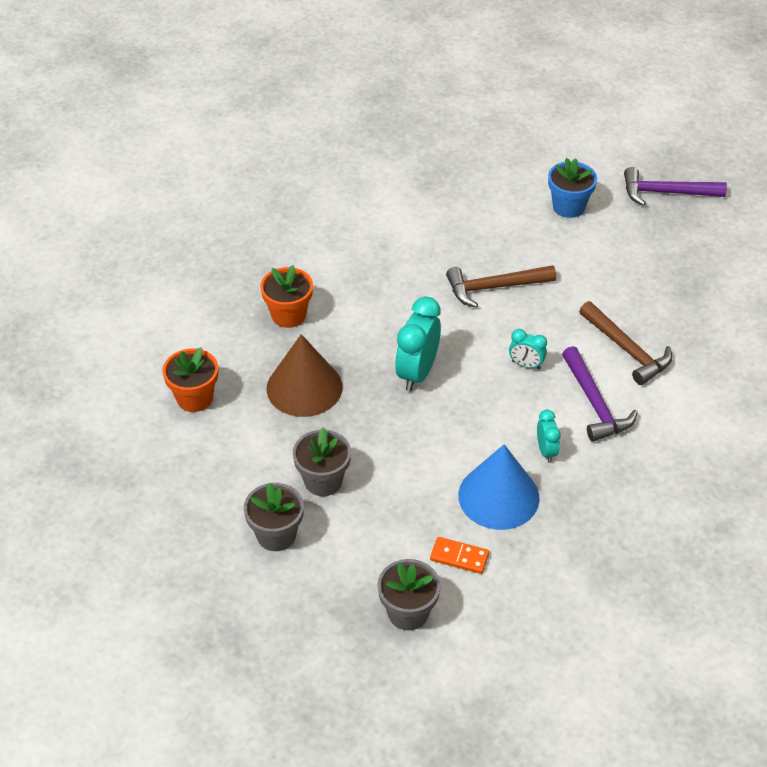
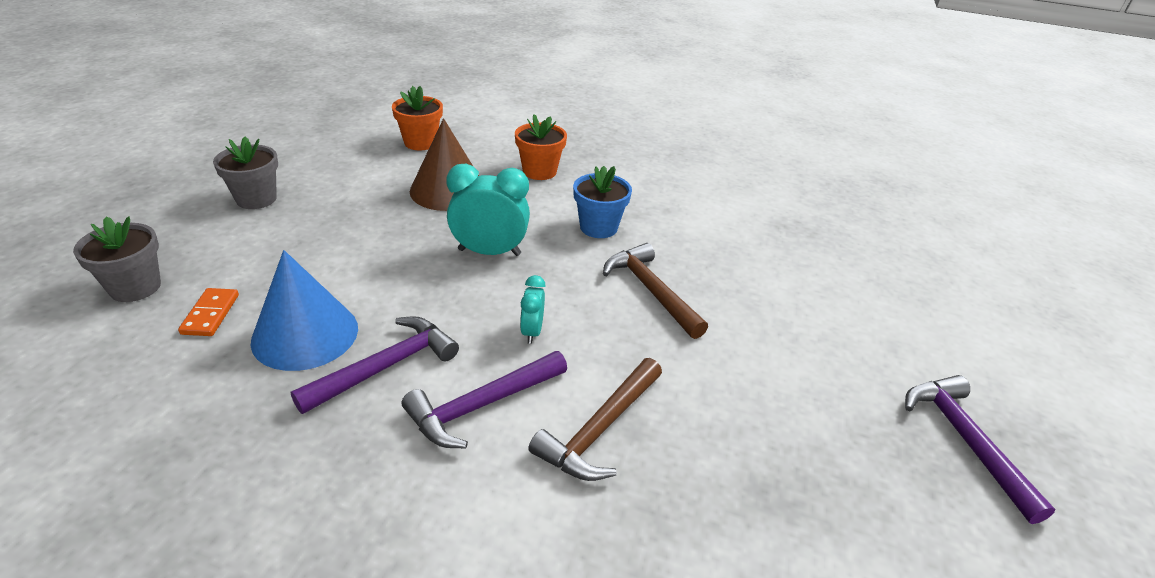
camera: 70 degrees right, 10 degrees down
(323, 481) = (326, 215): grey flower pot -> none
(546, 451) = (385, 367): turquoise clock -> purple hammer
(568, 207) = (841, 337): blue flower pot -> blue flower pot (598, 227)

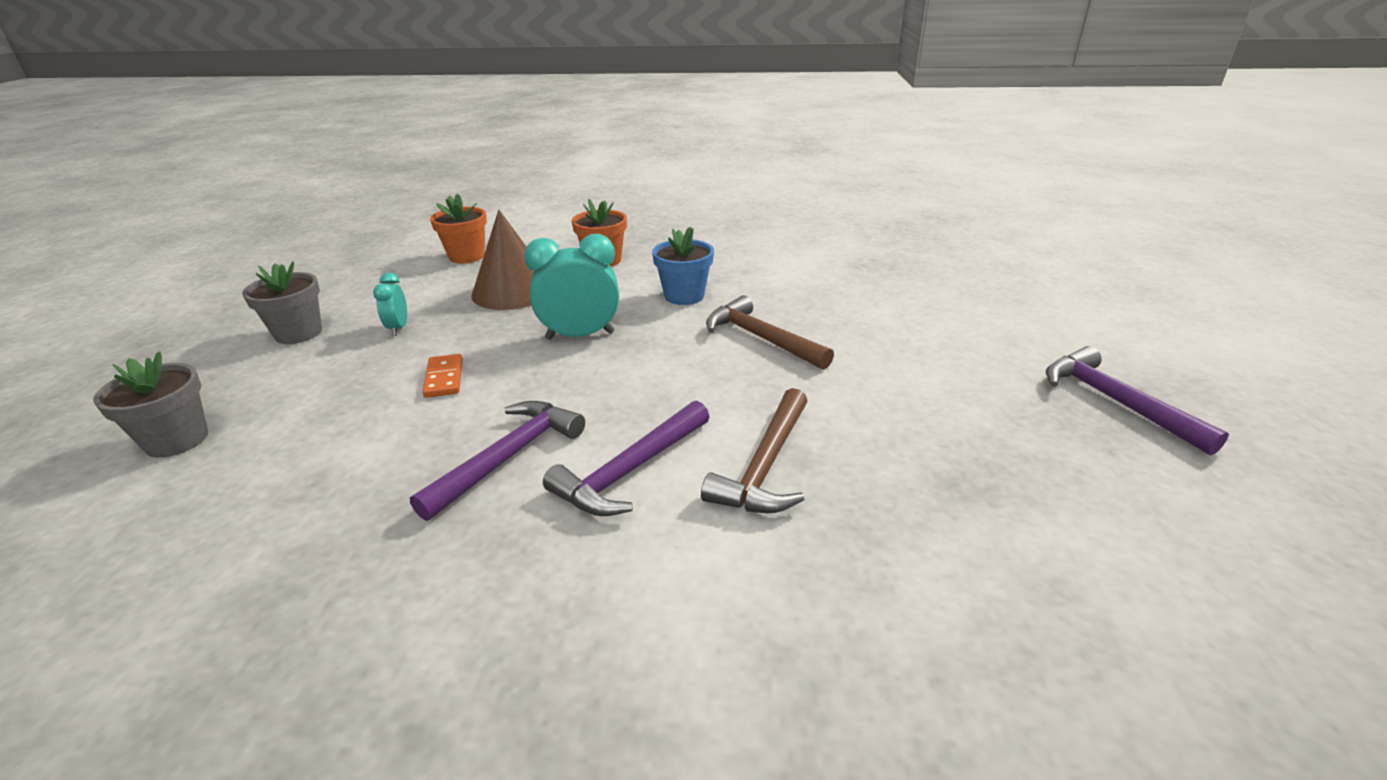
camera: 10 degrees left, 5 degrees down
(210, 314) = (281, 448): orange domino -> orange domino (444, 378)
(305, 334) = (403, 445): blue cone -> none
(532, 332) = (655, 395): turquoise clock -> turquoise clock (398, 328)

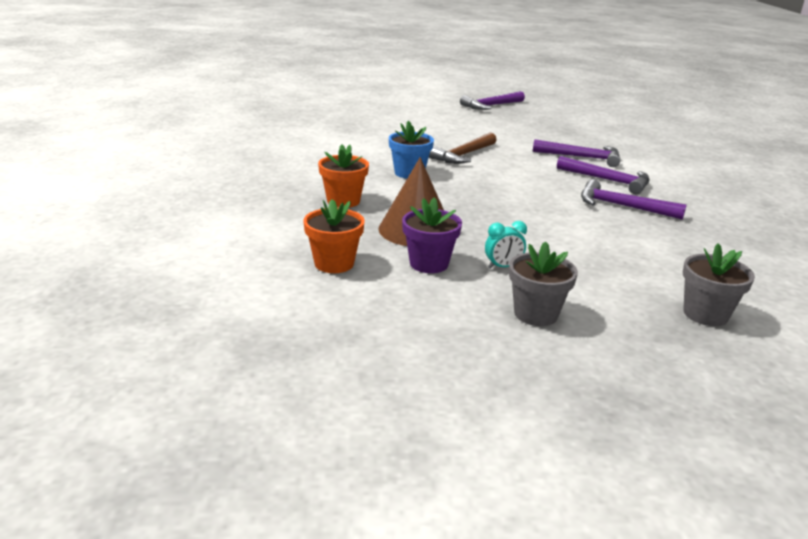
camera: 100 degrees left, 5 degrees down
(435, 293) = (429, 264): none -> purple flower pot
(444, 378) = (563, 235): orange domino -> none
(580, 335) = (482, 200): turquoise clock -> none
(766, 465) = (581, 157): brown hammer -> purple hammer

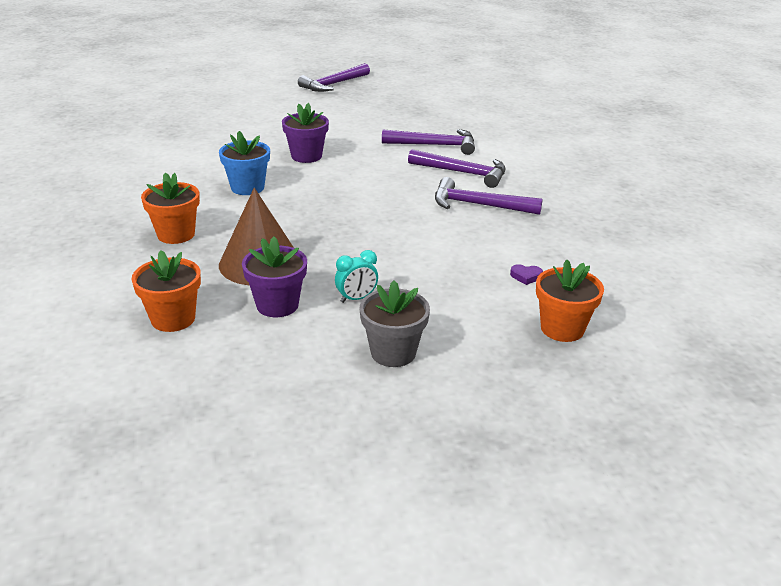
camera: 10 degrees left, 5 degrees up
(463, 155) = (306, 156): brown hammer -> purple flower pot
(668, 267) = (526, 276): none -> purple heart
(705, 314) = (562, 329): grey flower pot -> orange flower pot

